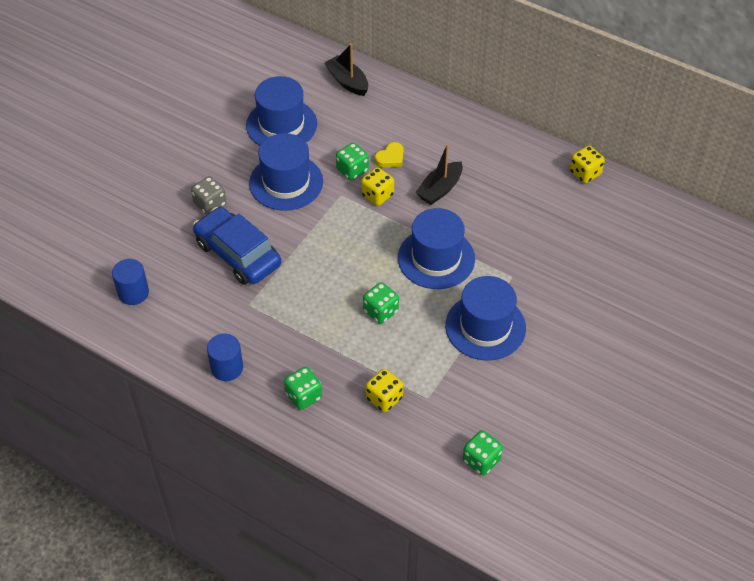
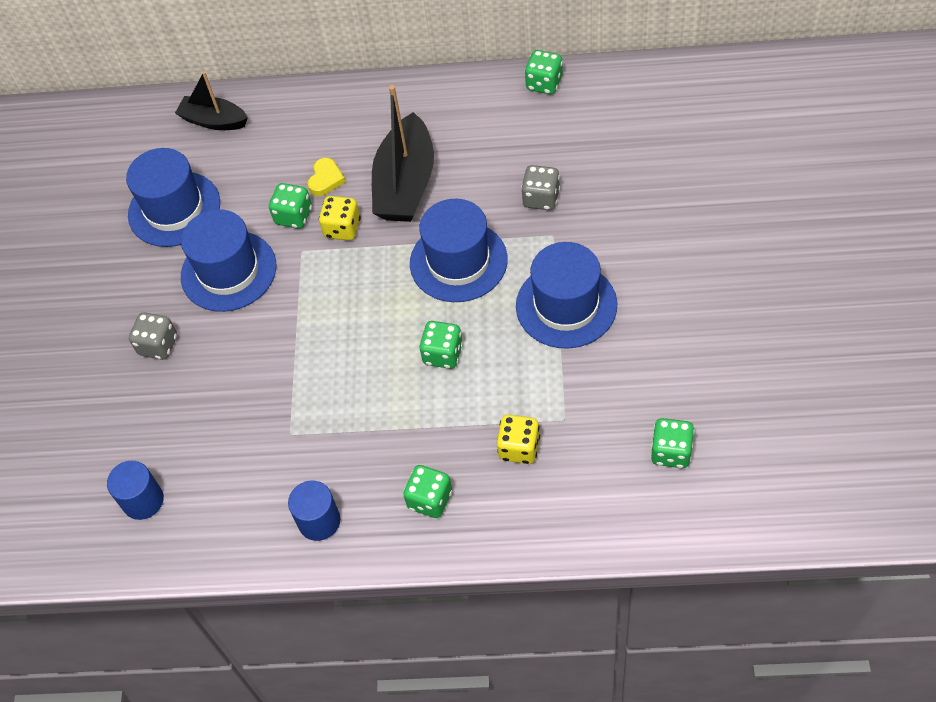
camera: 25 degrees left, 5 degrees up
(238, 254) = (234, 384): blue car -> none
(440, 189) = (405, 184): black boat -> black boat, size x1.65
(523, 248) = (541, 198): none -> grey dice
(585, 173) = (544, 83): yellow dice -> green dice

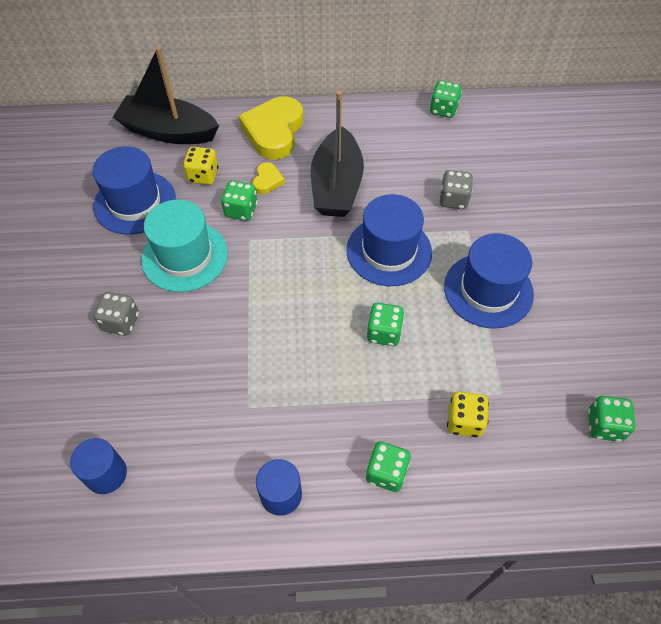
camera: 10 degrees left, 0 degrees up
(214, 121) = (168, 131): black boat -> black boat, size x1.65
(228, 271) = (185, 256): blue hat -> turquoise hat
(337, 117) = (274, 131): none -> yellow heart
(342, 228) = (284, 221): yellow dice -> yellow dice (203, 176)

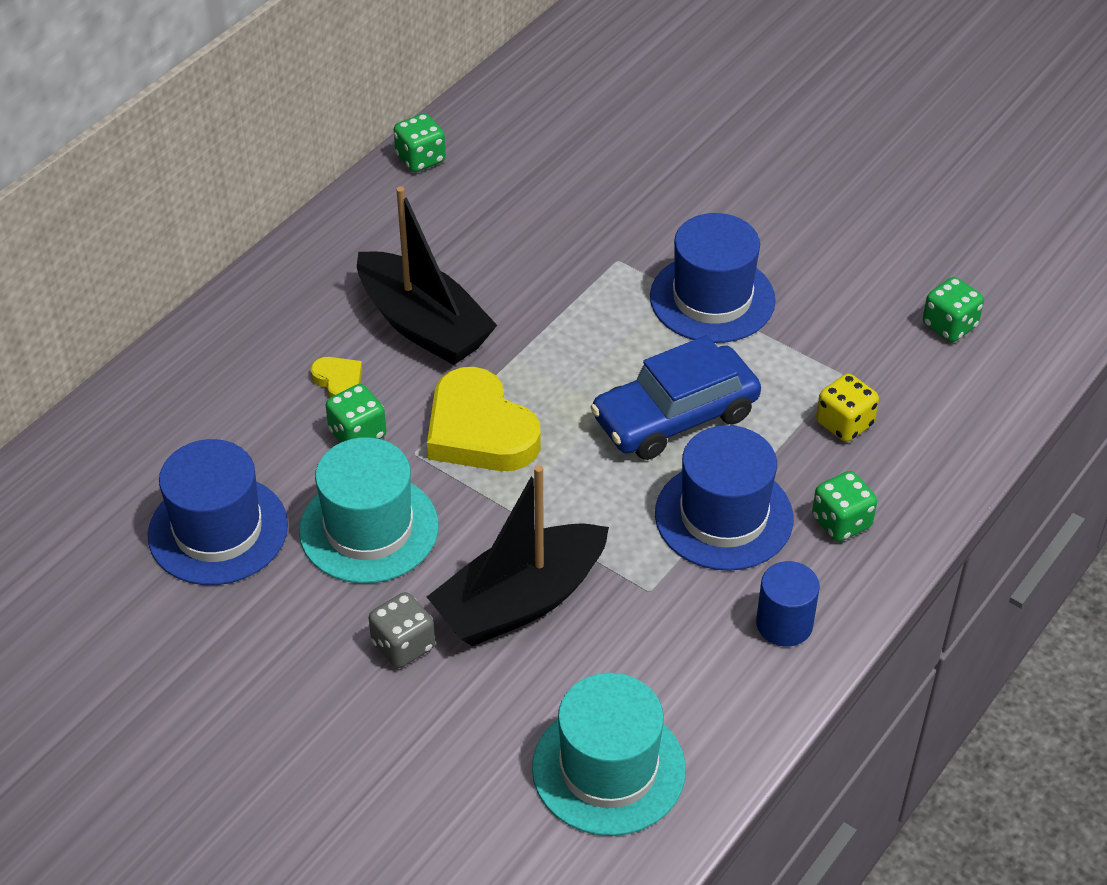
camera: 50 degrees left, 10 degrees down
(106, 474) = (608, 768): blue cylinder -> turquoise hat
(168, 131) = (130, 428): black boat -> black boat (520, 601)
(203, 176) = (255, 437): yellow dice -> none
(274, 131) = (263, 326): yellow heart -> yellow heart (479, 430)
(384, 333) = (675, 416): green dice -> blue car
(389, 251) = (572, 342): blue hat -> blue hat (723, 516)
(453, 199) = (563, 242): grey dice -> none

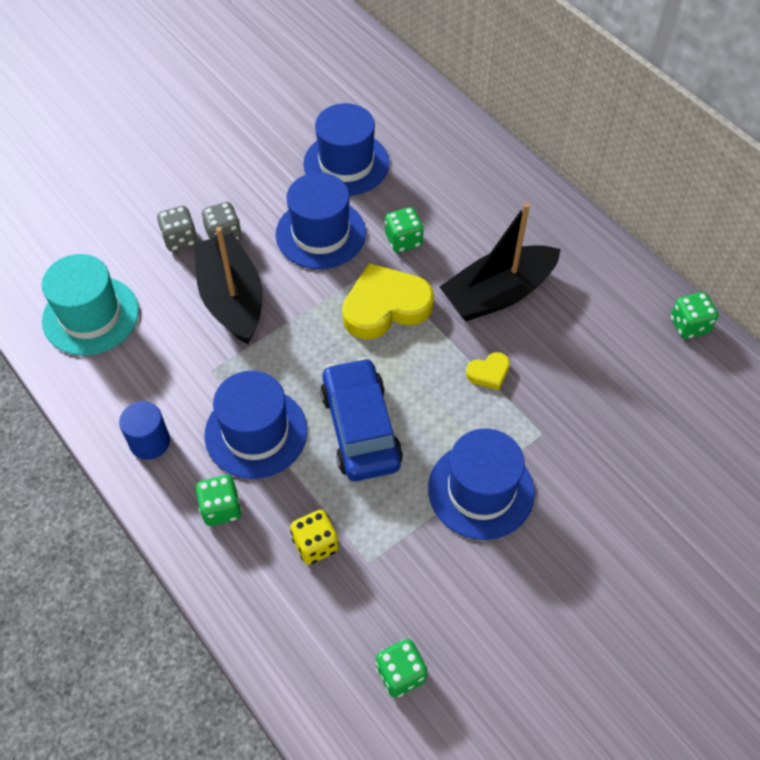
camera: 105 degrees right, 10 degrees up
(338, 381) = (455, 238): yellow heart -> yellow heart (489, 373)
(369, 528) = (320, 233): turquoise hat -> blue hat
(426, 700) = (180, 239): none -> grey dice

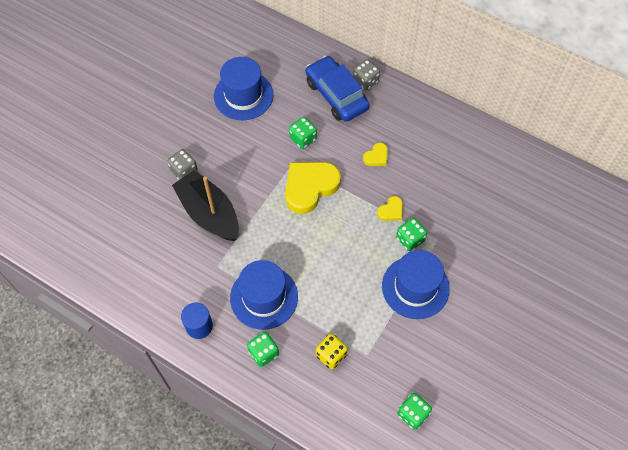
camera: 20 degrees left, 5 degrees up
(90, 315) = (120, 255): turquoise hat -> none
(180, 239) = (156, 183): grey dice -> grey dice (365, 81)
(320, 233) = (247, 150): blue hat -> none
(360, 428) = (327, 272): blue car -> blue car (336, 95)
(498, 294) = (376, 157): black boat -> yellow heart
(689, 325) = (497, 141): green dice -> green dice (410, 239)

